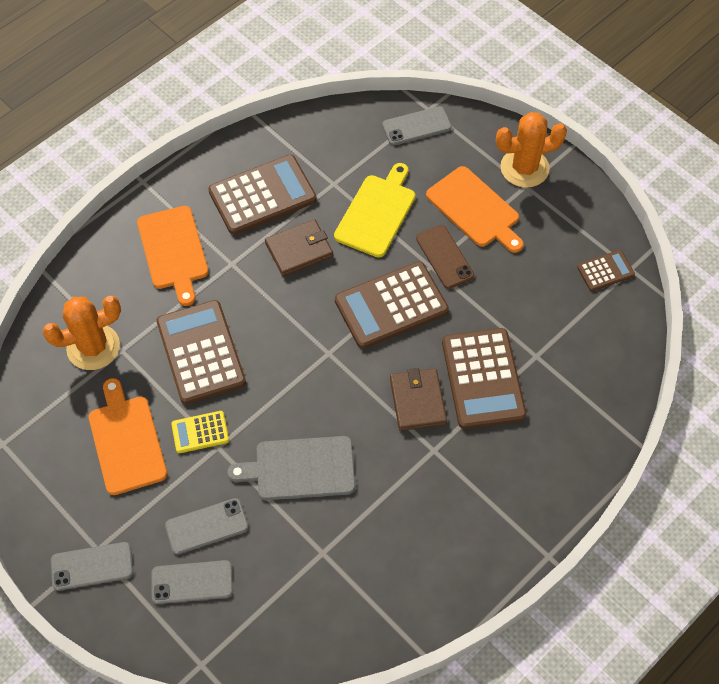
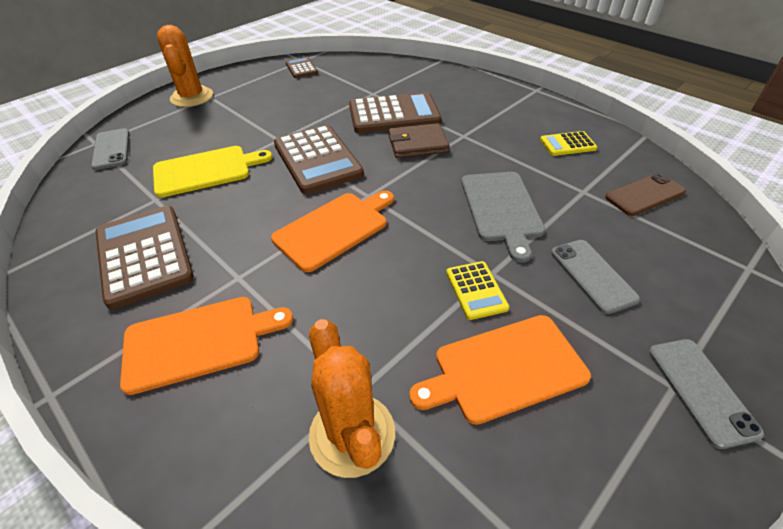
camera: 90 degrees left, 15 degrees down
(192, 582) = (664, 283): grey phone -> none
(200, 352) = (365, 298): brown calculator -> none
(299, 250) = (234, 221): brown wallet -> none
(376, 213) = (206, 170): yellow cutting board -> yellow cutting board turned 135 degrees clockwise
(411, 561) = (567, 144): none -> yellow calculator
(444, 257) = (270, 132): brown phone -> brown phone (644, 195)
(475, 209) = (224, 118): orange cutting board -> orange cutting board (334, 228)

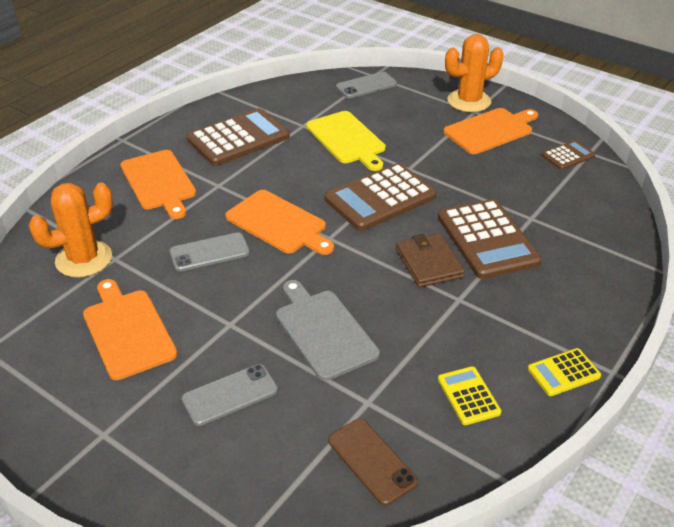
camera: 80 degrees right, 5 degrees down
(245, 93) = (490, 130): none -> orange cutting board
(476, 290) = (208, 314): yellow calculator -> yellow calculator (563, 373)
(501, 209) = (323, 331): grey cutting board -> grey cutting board turned 75 degrees clockwise
(701, 390) = (98, 451): grey phone -> grey phone (209, 252)

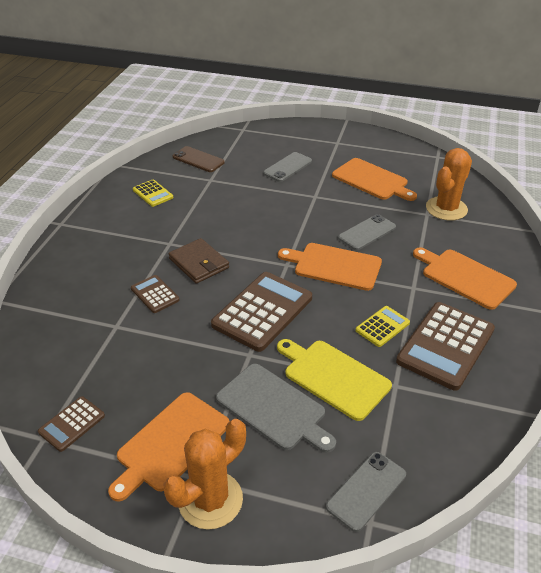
camera: 160 degrees right, 0 degrees up
(323, 331) = (254, 205): grey cutting board -> grey cutting board (274, 408)
(487, 239) = (154, 294): brown calculator -> brown calculator, size x0.51
(563, 373) = (93, 216): yellow calculator -> yellow calculator (382, 326)

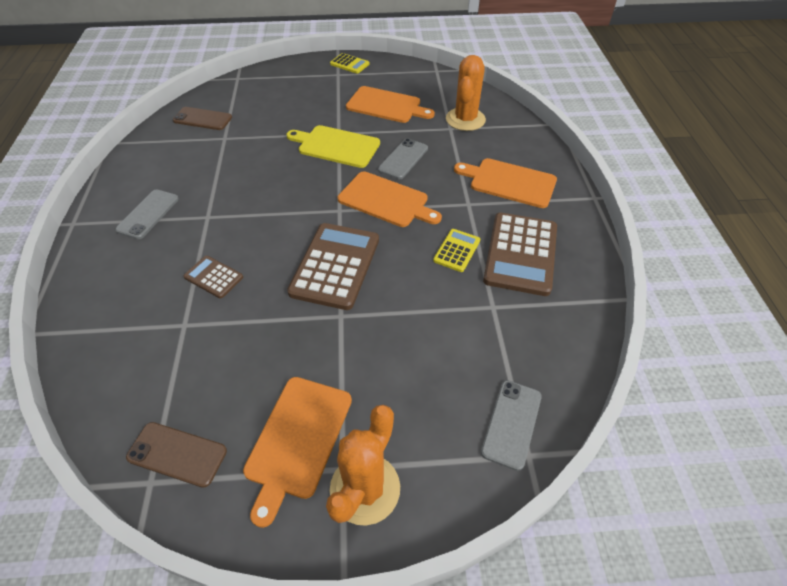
camera: 20 degrees left, 10 degrees up
(72, 424) = (177, 454): brown calculator -> brown phone
(153, 193) = (167, 166): yellow calculator -> yellow calculator (349, 64)
(199, 263) = (248, 231): brown wallet -> none
(274, 408) = (388, 366): grey cutting board -> none
(287, 167) = (299, 109): grey phone -> grey phone (148, 214)
(333, 377) = (432, 315): yellow cutting board -> yellow cutting board (336, 146)
(334, 266) = (386, 200): orange cutting board -> orange cutting board turned 150 degrees counterclockwise

